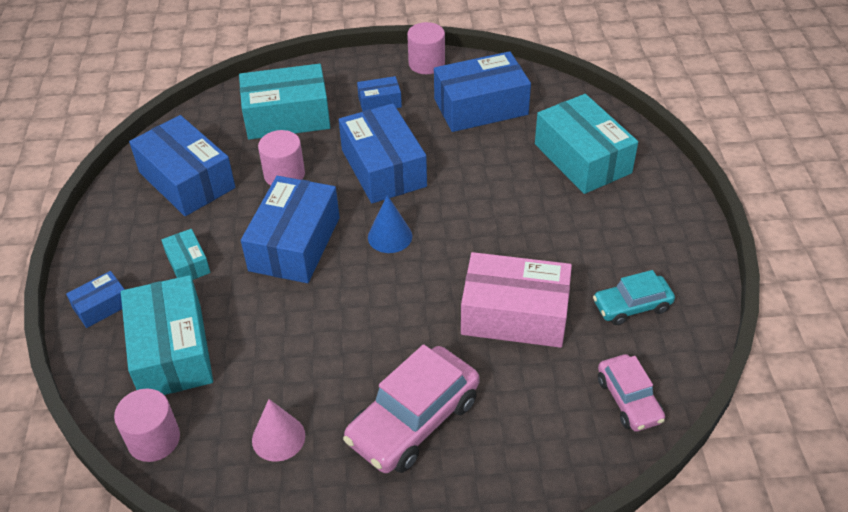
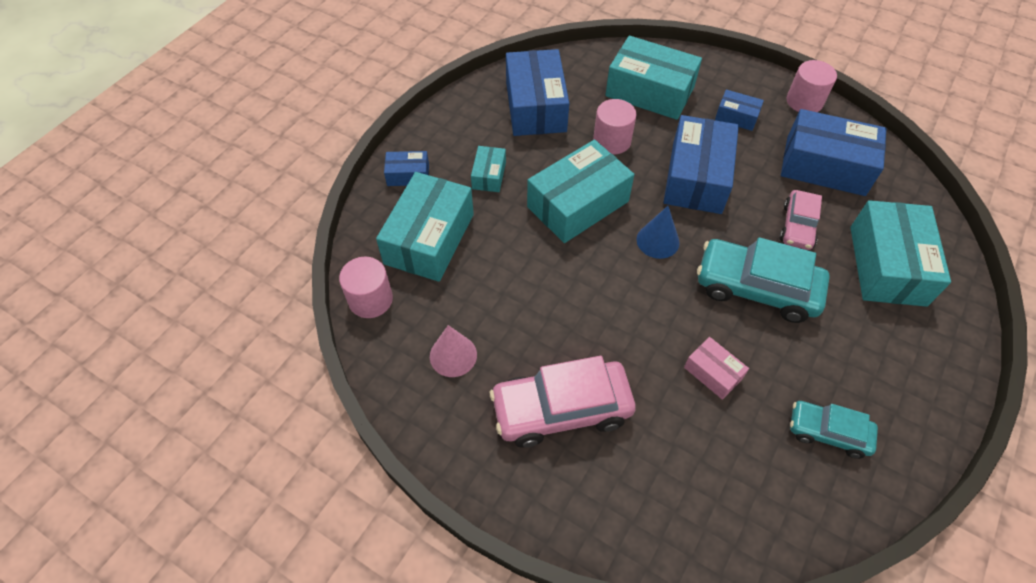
camera: 35 degrees right, 10 degrees up
(294, 244) = (577, 204): blue box -> turquoise box
(498, 229) = (756, 288): none -> turquoise car
(514, 314) = (713, 373): pink box -> pink box, size x0.49
(629, 400) = (758, 516): pink car -> pink car (797, 226)

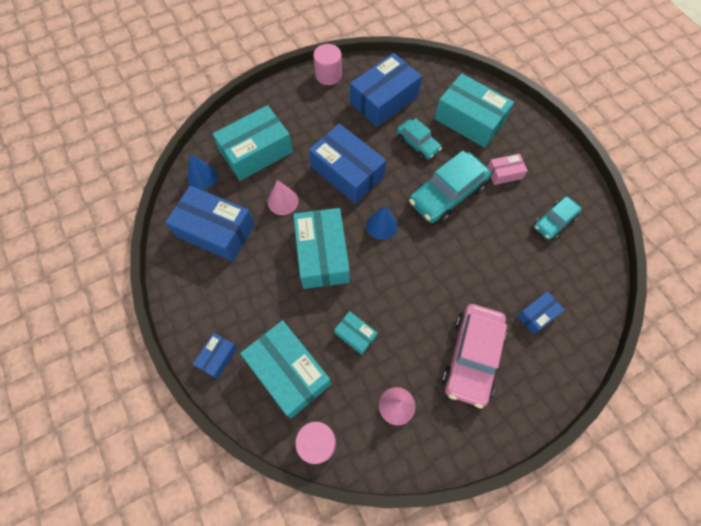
camera: 60 degrees left, 10 degrees up
(489, 175) = (258, 298): turquoise box -> turquoise box (355, 335)
(584, 67) = (202, 177): none -> blue cone
(612, 141) = (283, 201): pink cylinder -> pink cone
(713, 373) = (490, 255): pink box -> pink box (504, 173)
(736, 117) = (314, 118): blue box -> blue box (537, 315)
(797, 226) = (417, 144): pink car -> turquoise car

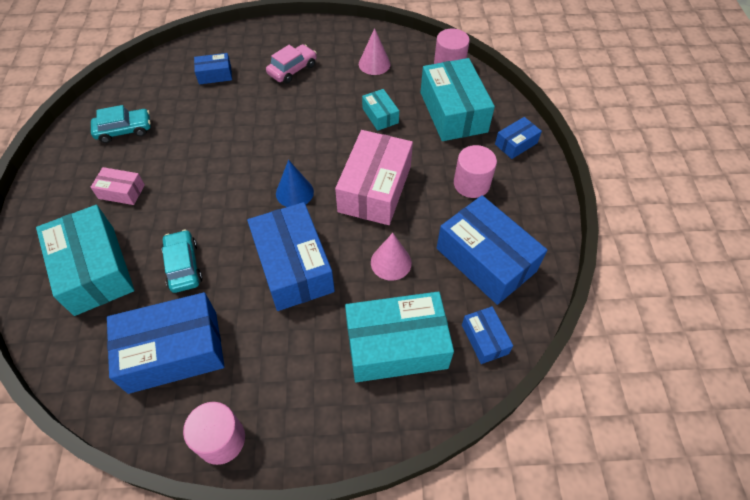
camera: 155 degrees left, 10 degrees down
(202, 177) = (484, 339): blue cone -> blue box
(246, 293) = (471, 184): none -> pink cylinder
(322, 255) = (375, 189): turquoise box -> pink box
(447, 194) = (201, 195): turquoise car -> none
(472, 357) = (292, 69): pink car -> pink car, size x0.59

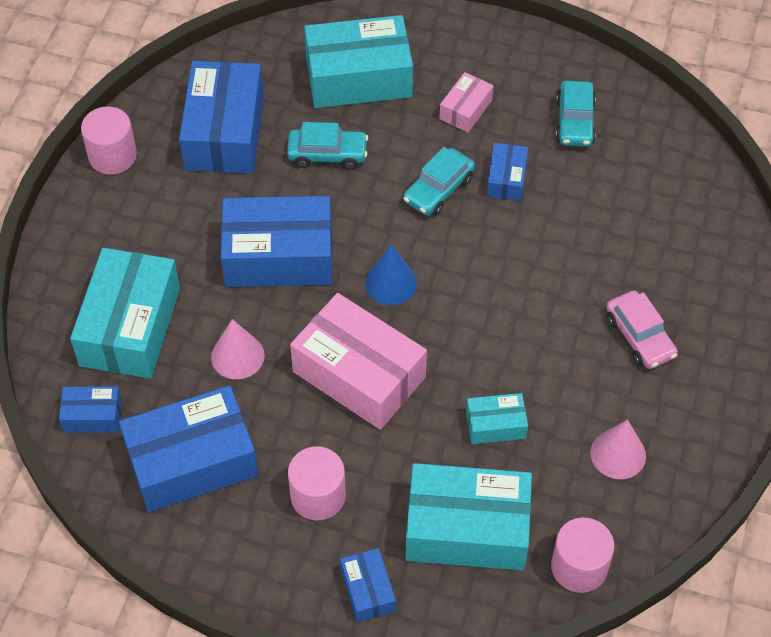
camera: 110 degrees right, 0 degrees up
(203, 188) = (438, 189): none -> turquoise car
(215, 75) = (658, 236): blue box -> blue box (506, 179)

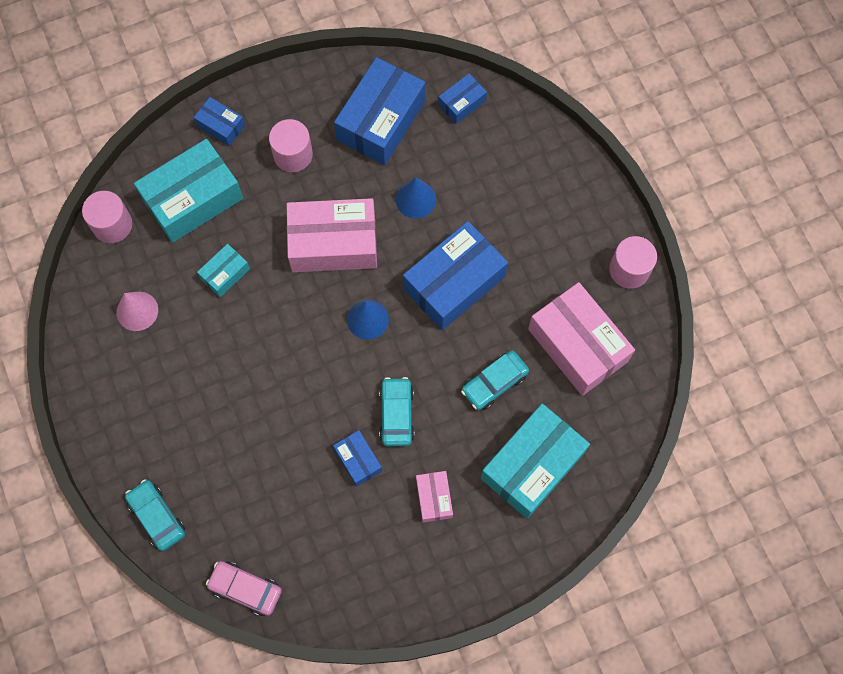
camera: 140 degrees right, 15 degrees up
(130, 326) = (496, 168): turquoise box -> none
(224, 132) = (578, 345): blue box -> pink box
(237, 356) = (416, 199): pink cone -> blue cone
(575, 121) = (349, 551): turquoise car -> turquoise car (157, 517)
(639, 337) = (179, 404): pink car -> pink car (245, 589)

